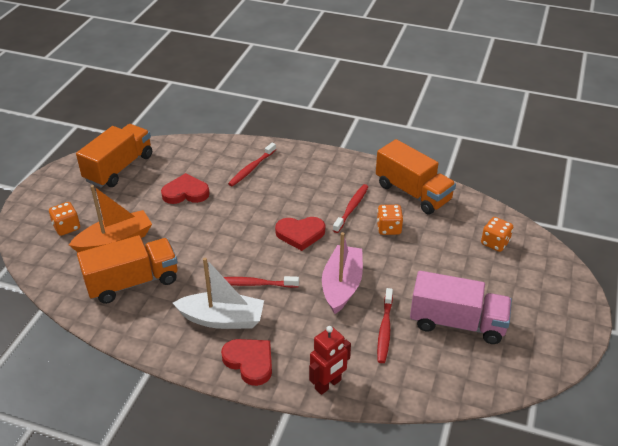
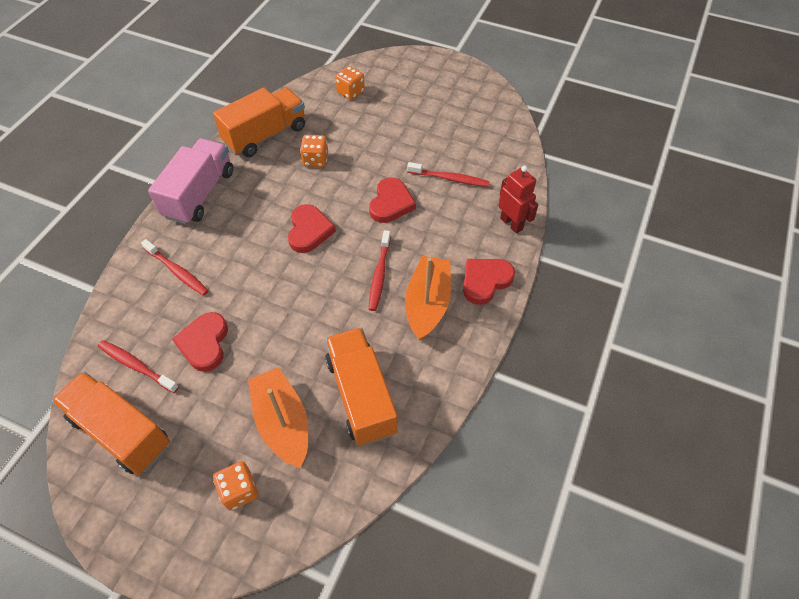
camera: 85 degrees left, 15 degrees up
(222, 319) = (427, 304): white boat -> orange boat
(342, 285) = (391, 203): pink boat -> red heart
(351, 208) = (277, 185): red toothbrush -> red toothbrush (136, 366)
(457, 323) = (444, 131): pink truck -> pink truck (199, 194)

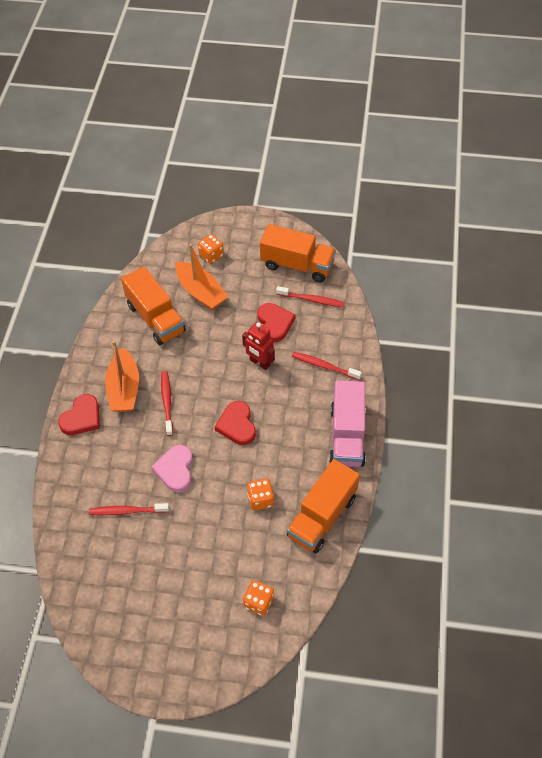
camera: 165 degrees right, 0 degrees up
(391, 203) = (175, 470): red heart -> pink heart
(511, 223) = (64, 476): red robot -> red robot (260, 363)

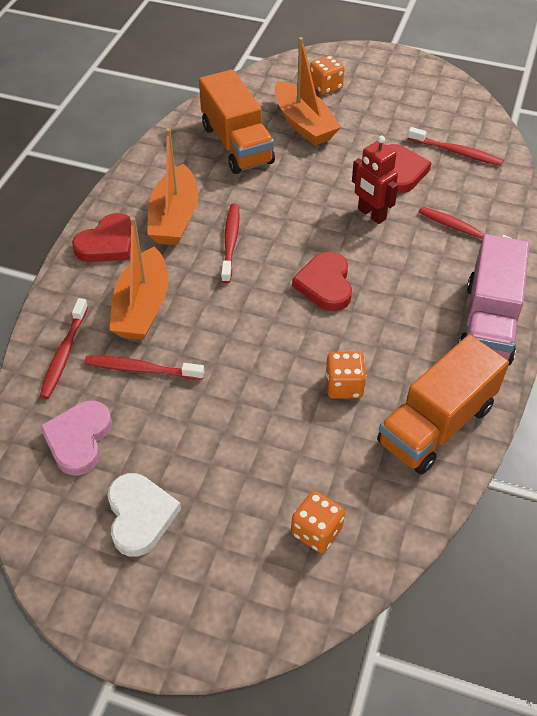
camera: 10 degrees right, 5 degrees down
(73, 509) = (64, 354): none -> red toothbrush
(117, 464) = (142, 307): none -> orange boat
(149, 613) = (140, 516): none -> white heart
(175, 470) = (224, 327): pink heart -> pink heart (78, 439)
(297, 265) = (441, 111): orange truck -> none

